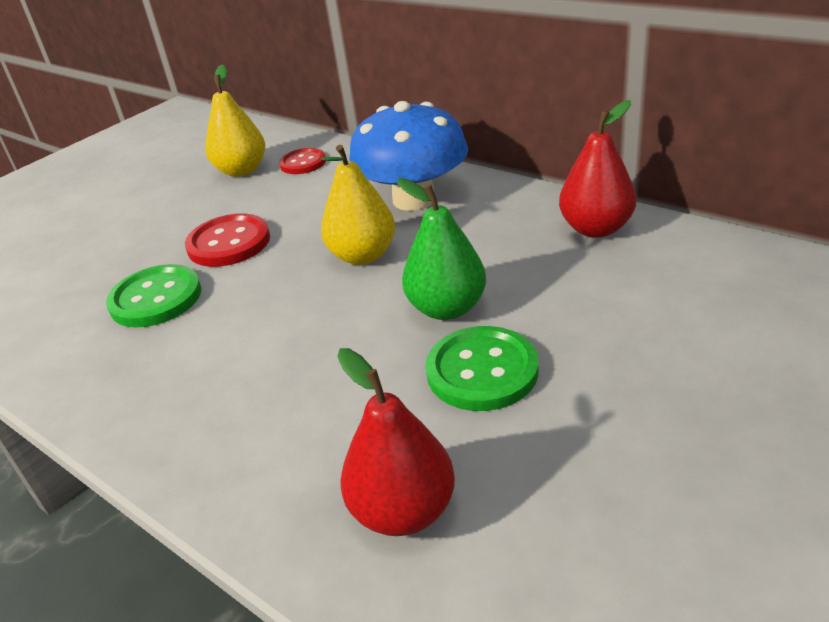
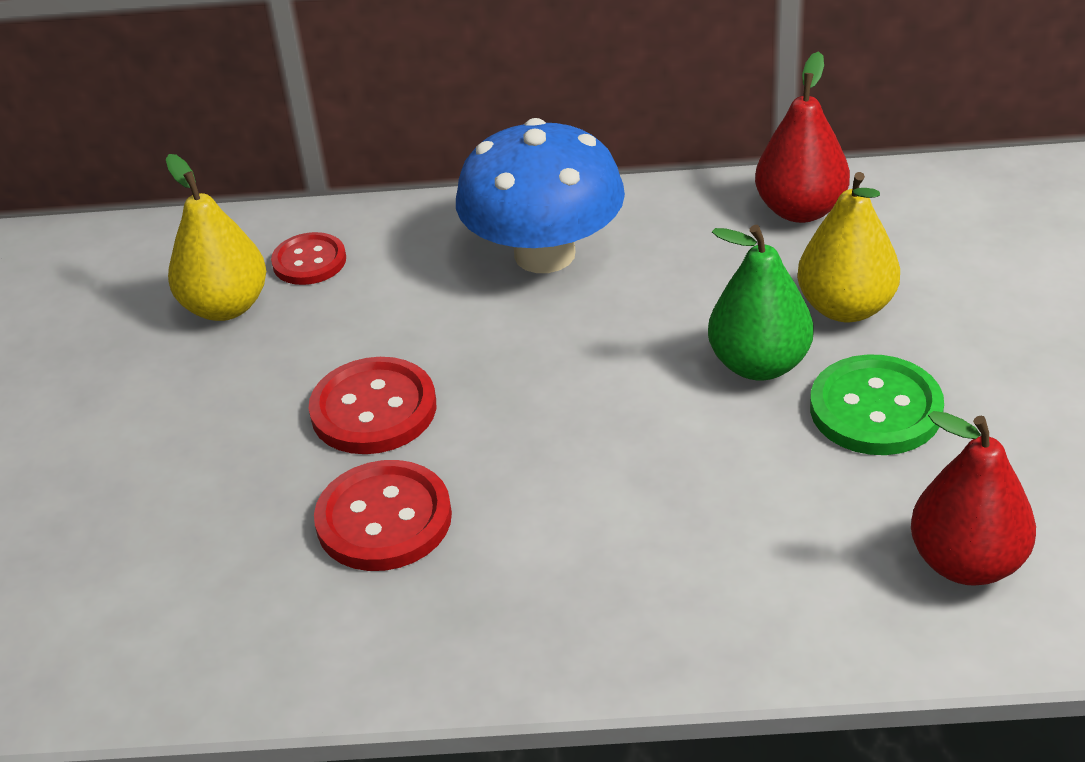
camera: 40 degrees left, 5 degrees up
(156, 298) = (384, 519): green button -> red button
(363, 255) = (580, 348): yellow pear -> yellow pear (846, 308)

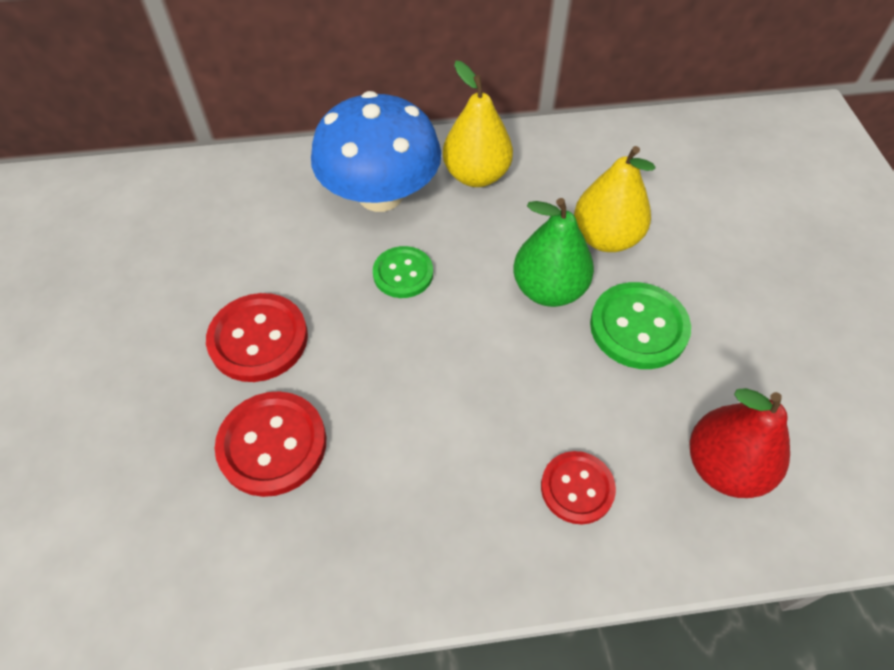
camera: 10 degrees left, 15 degrees up
(226, 307) = (137, 246): yellow pear -> yellow pear (476, 175)
(309, 261) = (201, 204): red button -> red button (577, 488)
(566, 343) = (403, 273): none -> green button
(800, 210) = (563, 155): red pear -> none

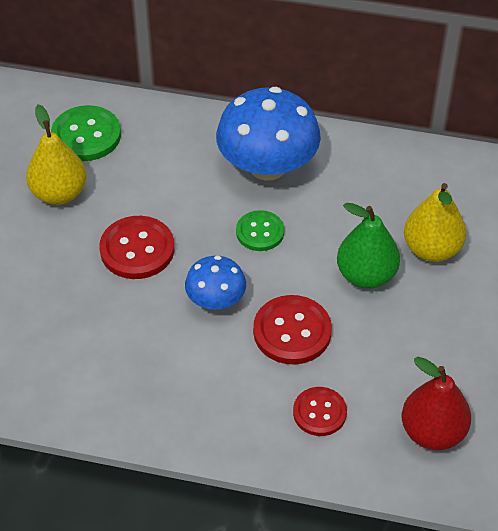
camera: 20 degrees right, 5 degrees down
(272, 445) = (123, 322): red button -> red button (292, 331)
(383, 375) = (216, 300): none -> blue mushroom
(476, 175) = (351, 171): yellow pear -> yellow pear (59, 193)
(638, 327) = (421, 322): green button -> green button (86, 135)

